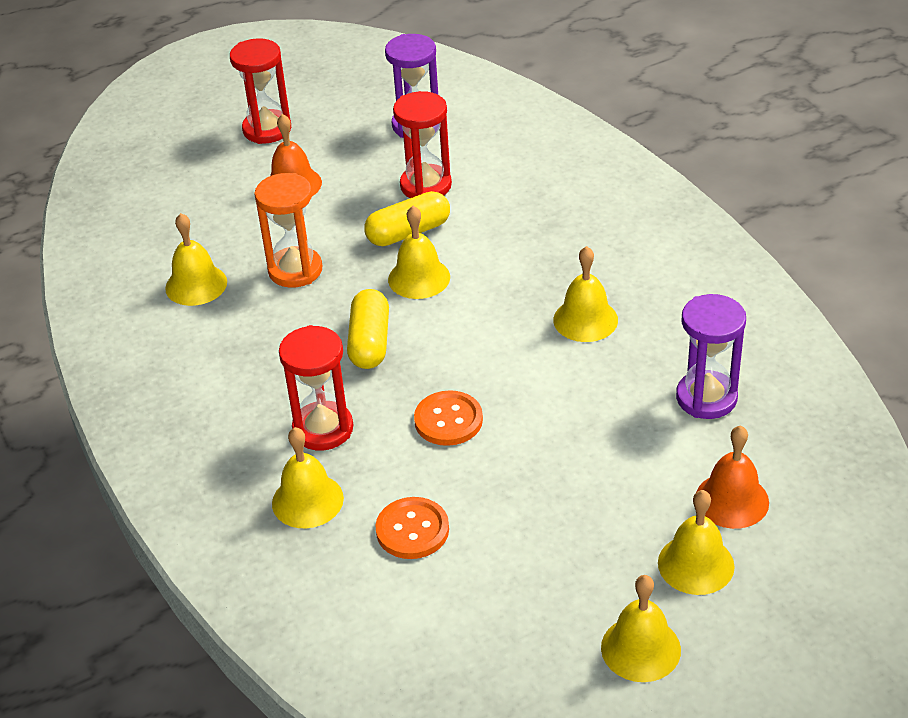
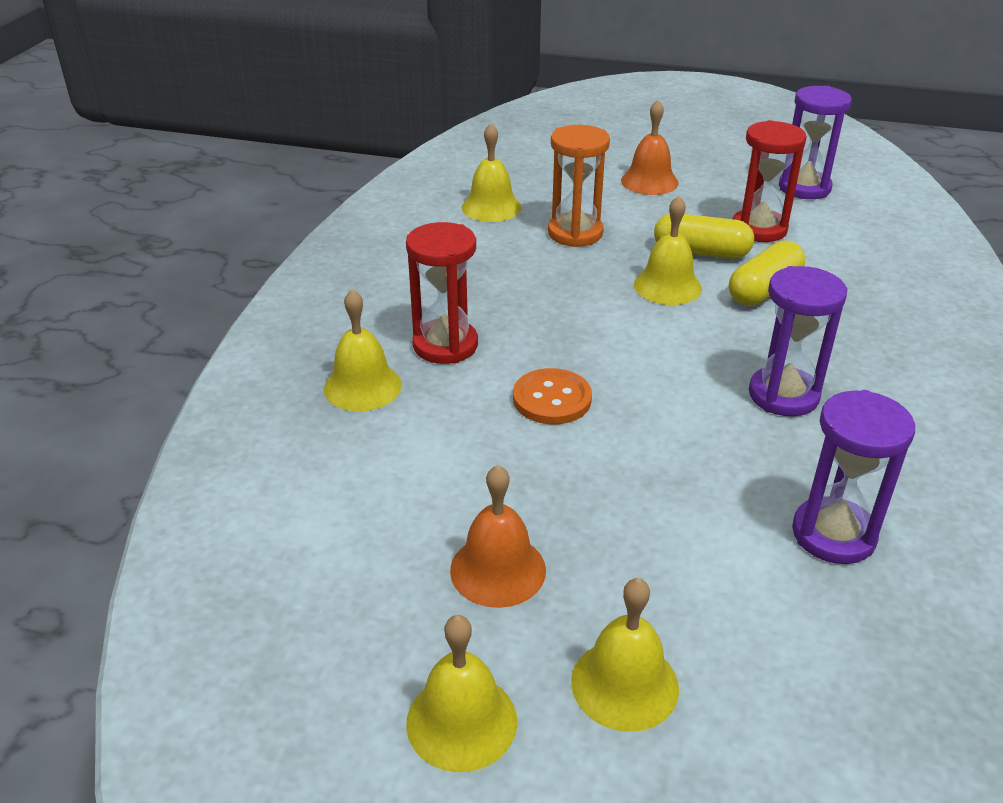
camera: 40 degrees right, 5 degrees down
(267, 129) = (676, 142): red hourglass -> none
(370, 342) = (565, 308): yellow capsule -> yellow capsule (764, 290)
(412, 530) = (407, 461): orange button -> none
(585, 320) = (783, 395): yellow bell -> purple hourglass
(732, 500) = (744, 650): orange bell -> orange bell (498, 570)

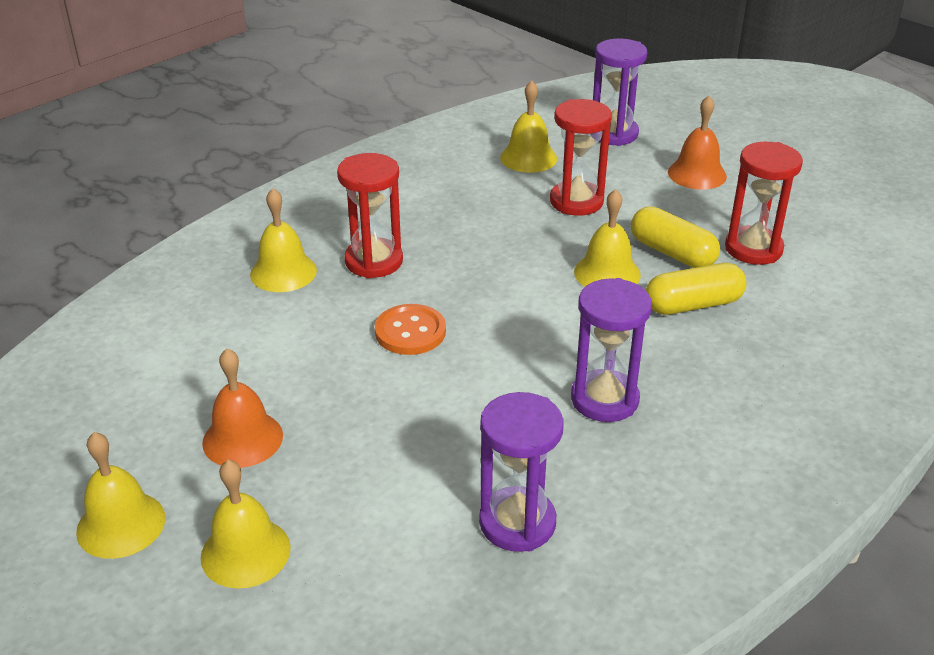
camera: 30 degrees right, 0 degrees up
(575, 233) = (576, 201): orange hourglass -> red hourglass
(804, 188) = (847, 223): purple hourglass -> purple hourglass (613, 134)

